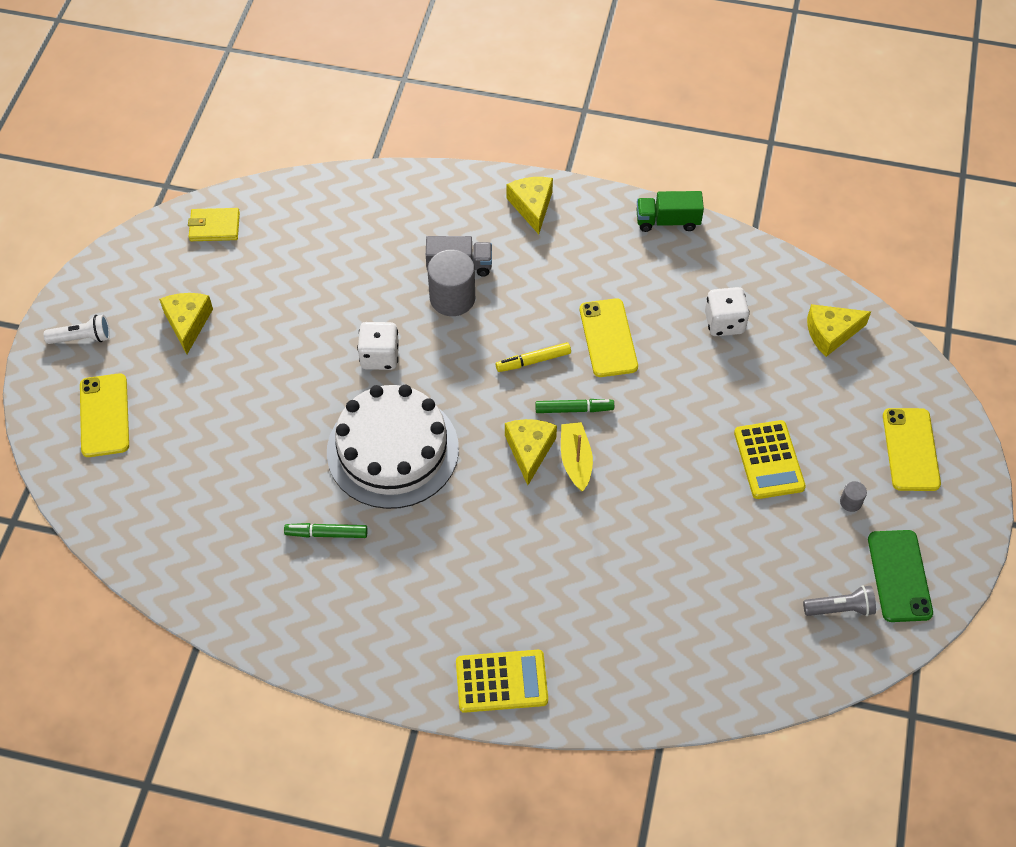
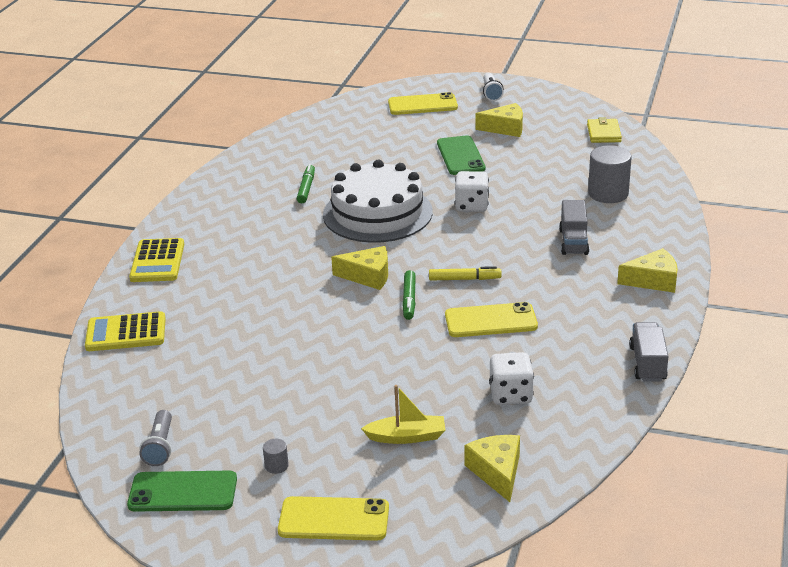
camera: 95 degrees right, 25 degrees down
(256, 369) = (460, 156): none -> green phone
(452, 298) = (535, 238): grey cylinder -> grey cylinder (608, 193)
(533, 361) = (464, 279): yellow marker -> yellow marker turned 105 degrees clockwise
(575, 460) = (354, 299): yellow boat -> yellow boat (407, 437)
(667, 221) = (647, 363): green truck -> grey truck
(769, 460) = (336, 413): yellow calculator -> yellow calculator (126, 333)

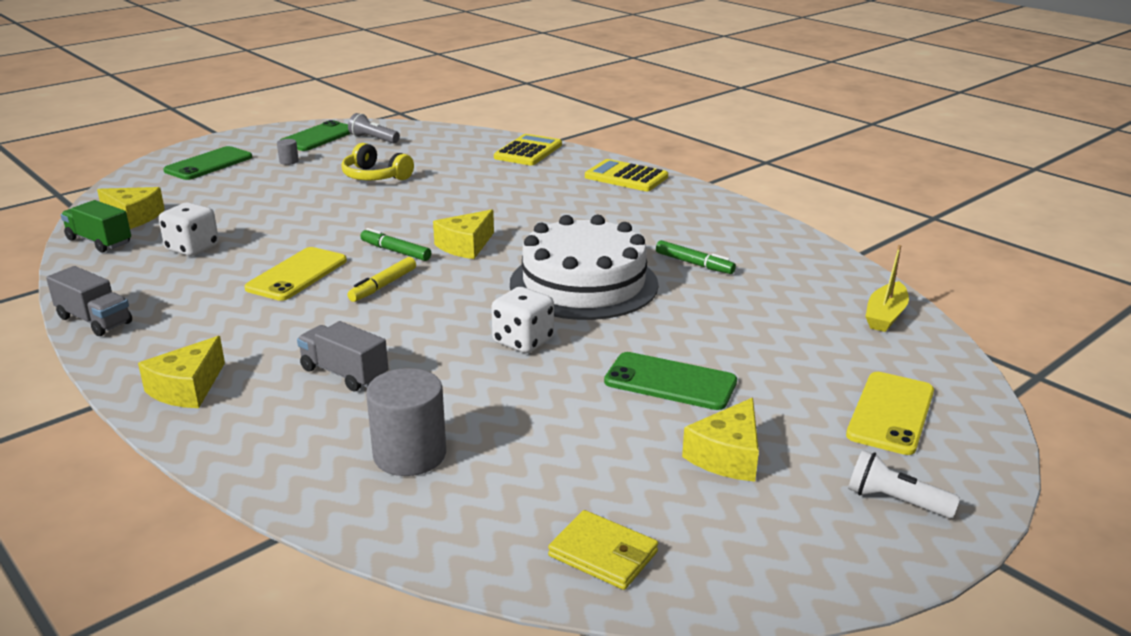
camera: 120 degrees right, 5 degrees down
(269, 387) = (375, 176): none -> yellow headphones
(334, 519) = (208, 164): yellow phone -> green phone
(407, 437) = (231, 201): yellow boat -> yellow boat (885, 316)
(558, 454) = (99, 241): none -> green truck

